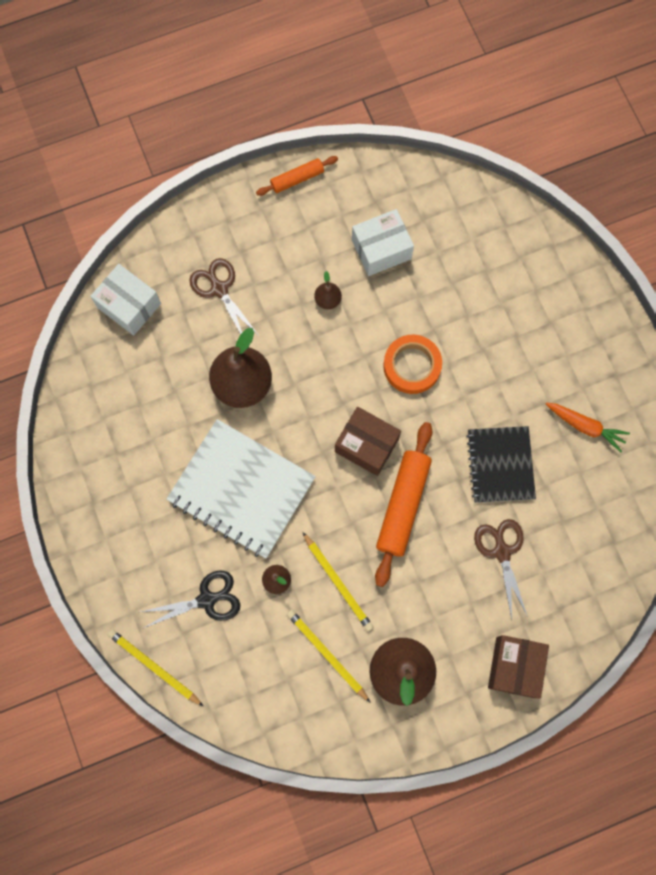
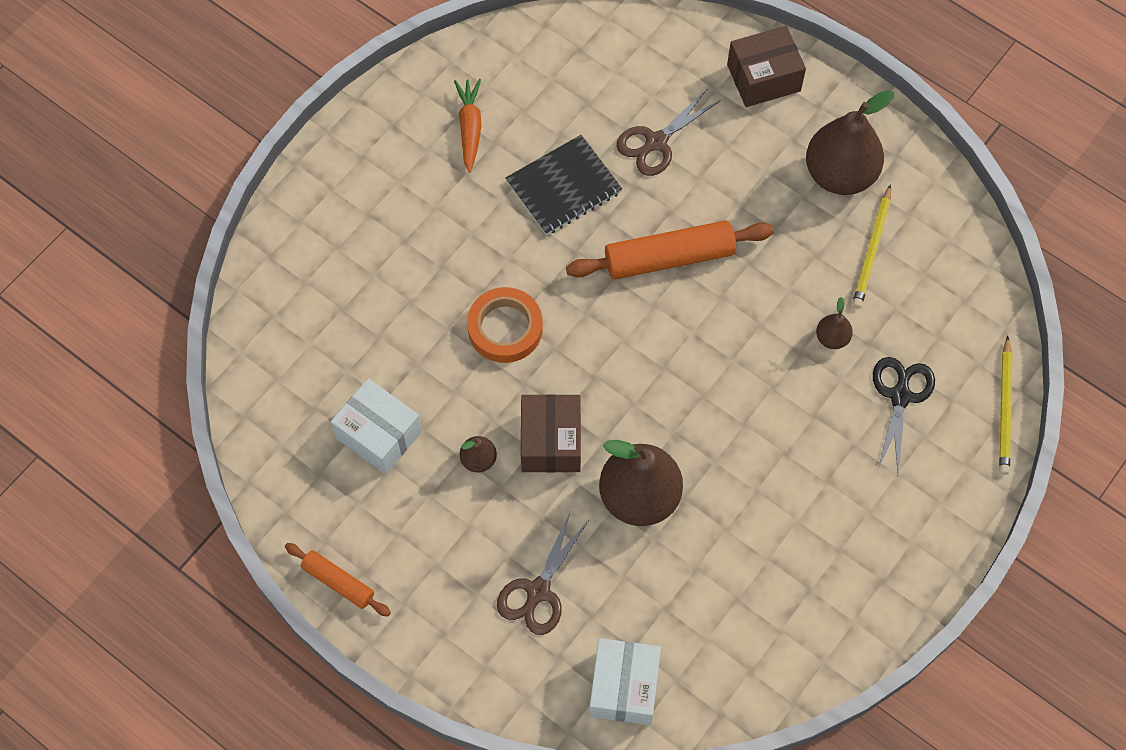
camera: 120 degrees left, 10 degrees down
(207, 599) = (900, 396): black scissors -> black scissors turned 60 degrees clockwise
(241, 489) = (760, 428): white notebook -> none
(338, 582) = (793, 277): yellow pencil -> none
(366, 445) = (626, 327): brown box -> brown box (550, 442)

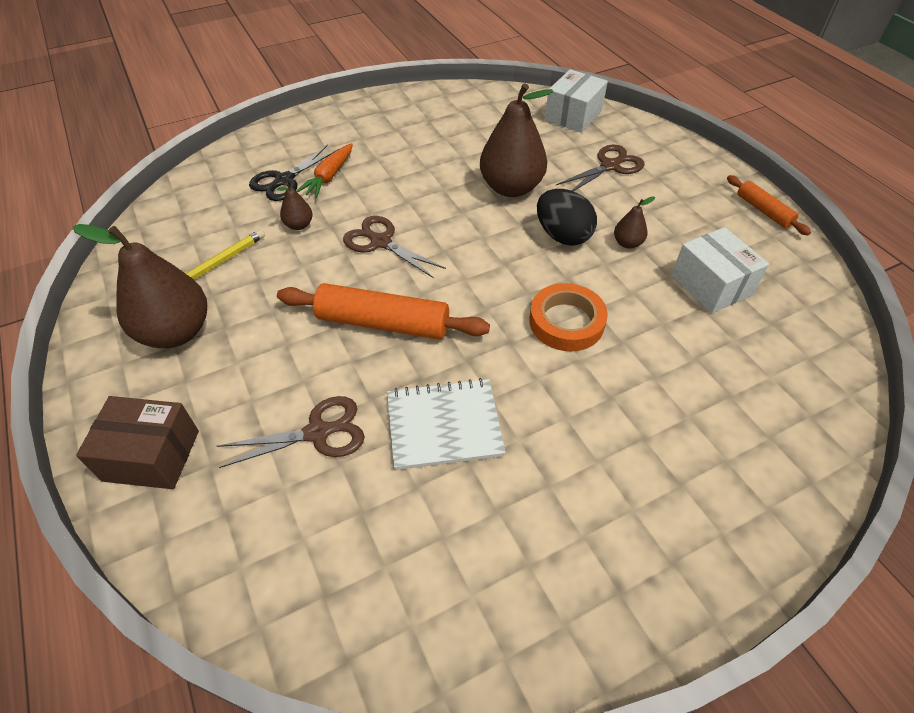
camera: 155 degrees left, 15 degrees down
(470, 128) = (519, 542): orange carrot -> orange carrot (329, 177)
(550, 442) = (562, 236): brown box -> black egg
(563, 187) = (444, 425): black notebook -> white notebook
(733, 351) = (380, 242): none -> brown scissors
(1005, 408) = (224, 154): yellow pencil -> none

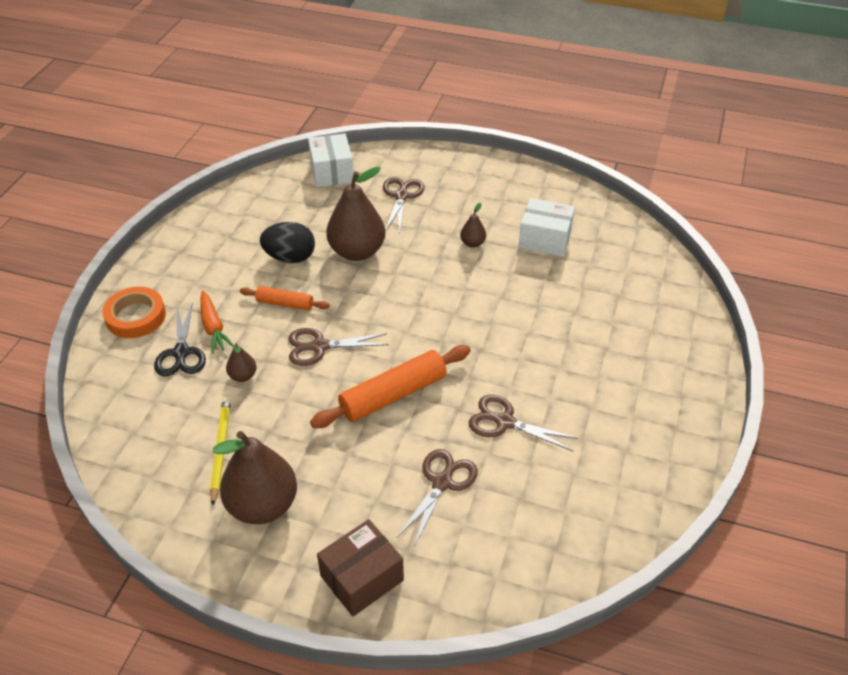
camera: 45 degrees left, 5 degrees down
(444, 425) = (504, 422): white notebook -> brown scissors
(562, 236) = (430, 263): black egg -> black egg (290, 257)
(566, 322) = (496, 315): orange tape -> orange tape (136, 316)
(763, 211) = (522, 173): orange rolling pin -> orange rolling pin (285, 303)

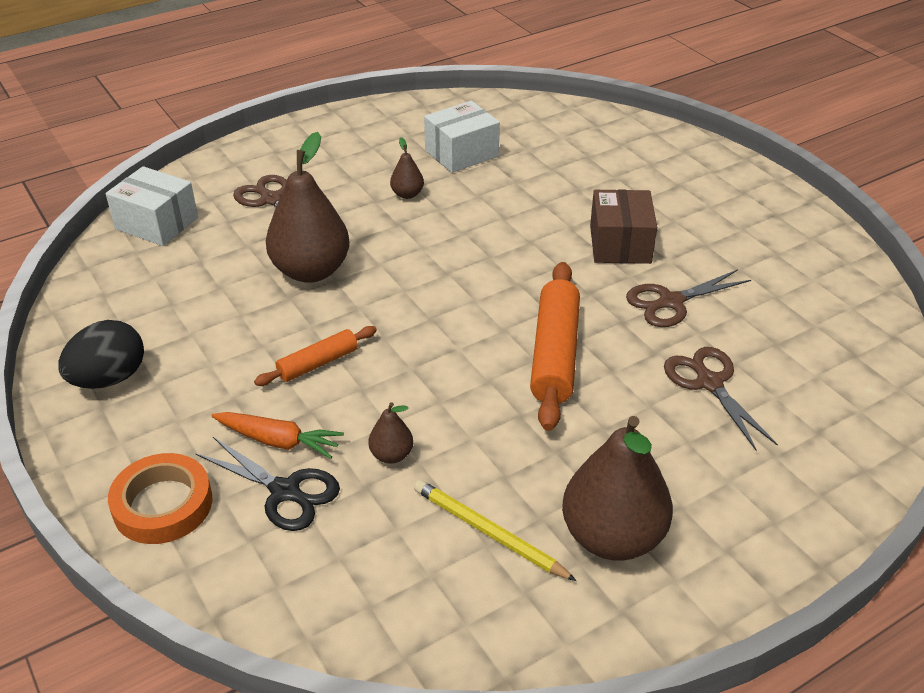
camera: 50 degrees left, 5 degrees down
(290, 257) = (249, 322): black egg -> black egg (109, 379)
(319, 347) = (420, 371): brown scissors -> none
(362, 578) = (786, 506): brown box -> brown box (620, 244)

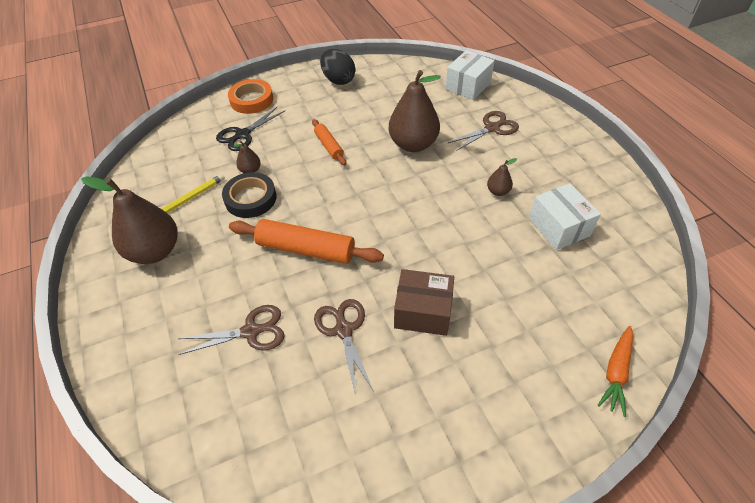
camera: 100 degrees right, 10 degrees up
(278, 441) = (276, 132): orange carrot -> orange carrot (616, 372)
(463, 439) = (250, 198): none -> black tape

